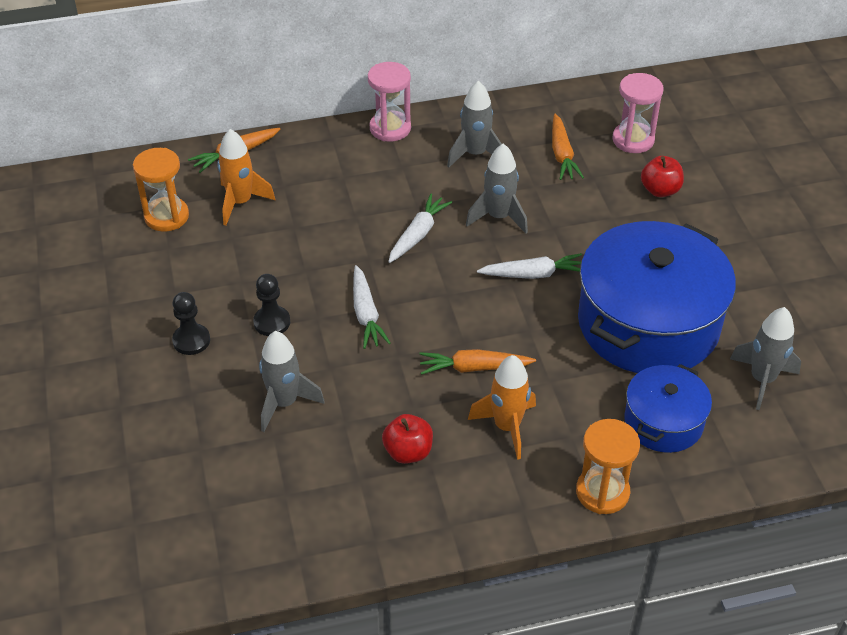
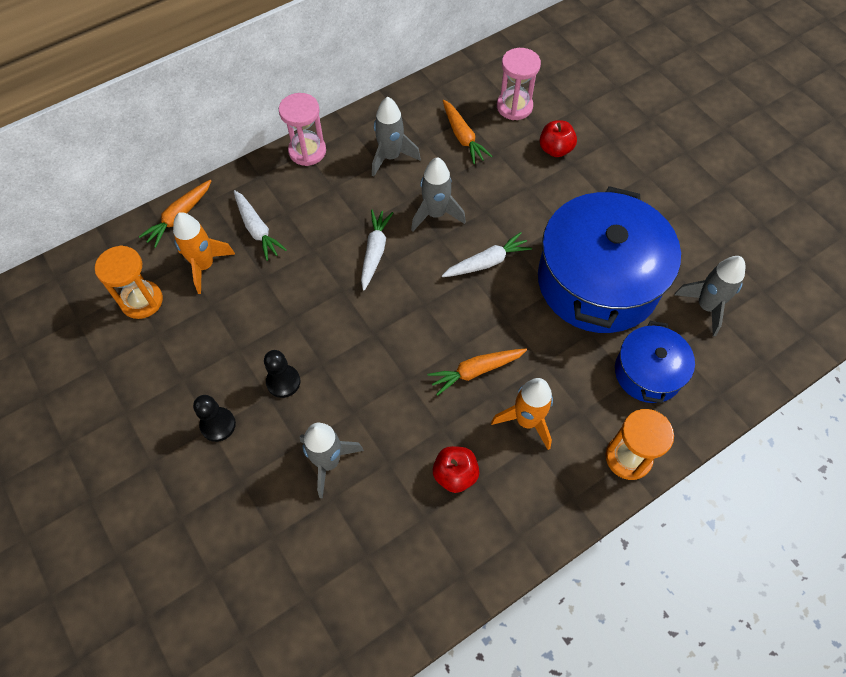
camera: 20 degrees left, 15 degrees up
(366, 314) = (363, 347): white carrot -> white carrot (257, 229)

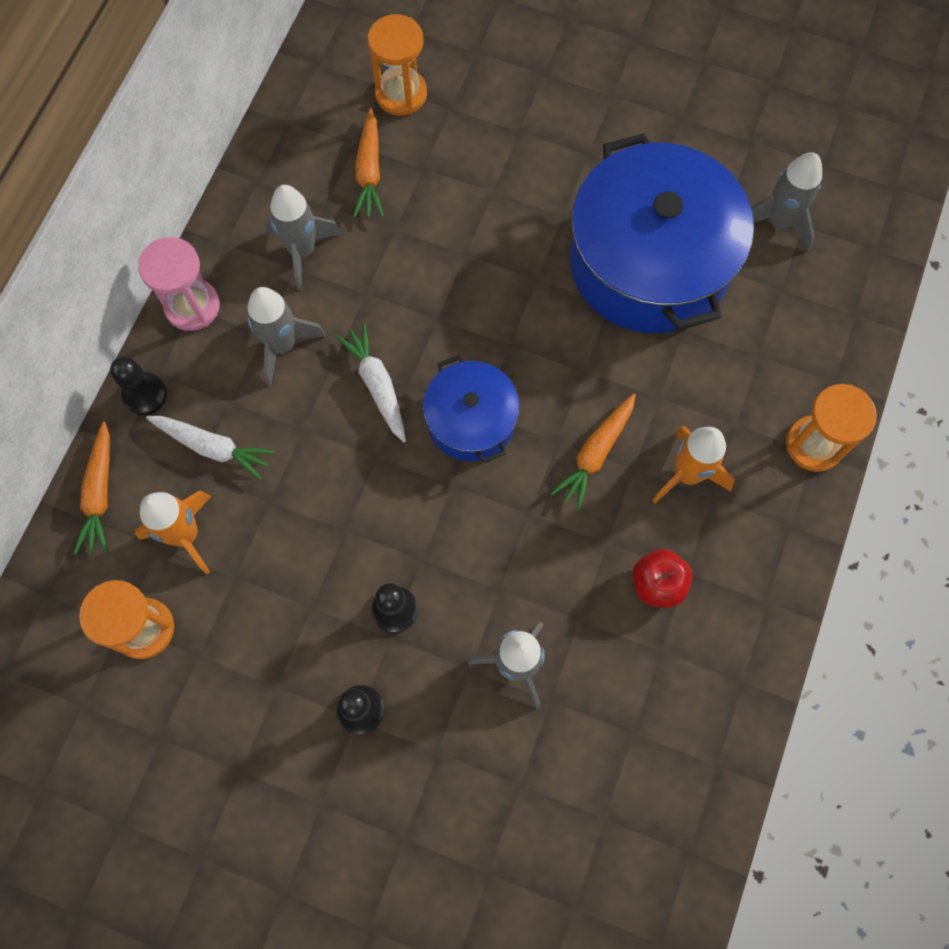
camera: 35 degrees left, 10 degrees up
(245, 181) = (145, 395): none -> black pawn
(435, 214) = (412, 293): grey rocket -> grey rocket (282, 345)
(463, 137) = (369, 172): orange carrot -> orange carrot turned 60 degrees clockwise
(487, 262) = (514, 316): white carrot -> none
(514, 107) = (401, 94): pink hourglass -> orange hourglass
(555, 149) = (489, 124): red apple -> none
(648, 372) = (771, 336): blue pot -> blue pot (471, 420)

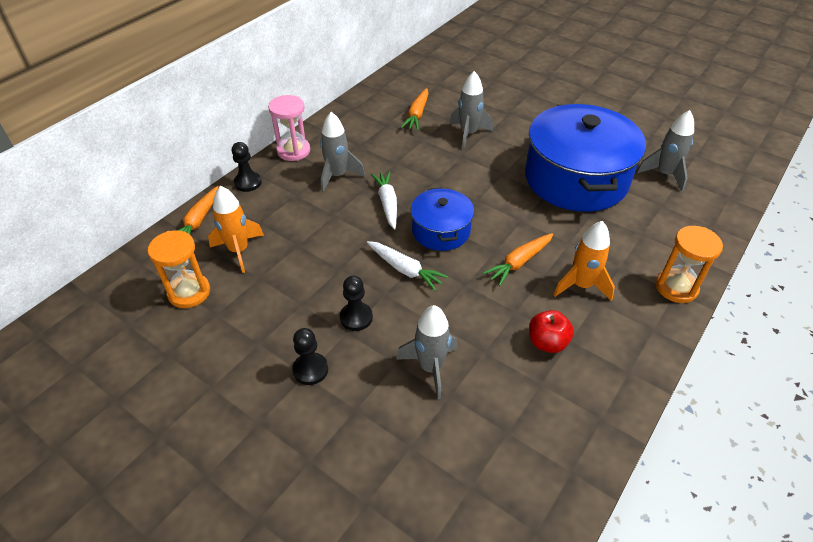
camera: 15 degrees right, 25 degrees down
(213, 447) = (276, 213): white carrot -> white carrot (405, 269)
(302, 251) = (366, 139): grey rocket -> grey rocket (468, 134)
(401, 94) = (446, 89): orange hourglass -> none

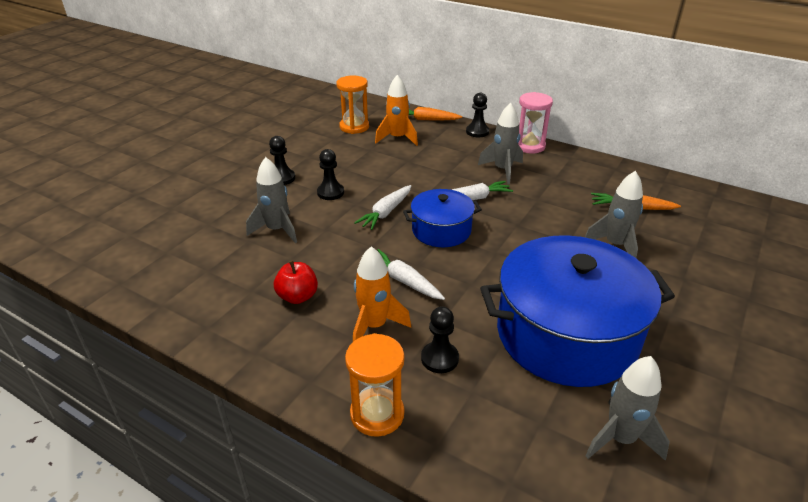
camera: 85 degrees right, 10 degrees down
(519, 262) = (404, 281): orange carrot -> white carrot
(612, 248) = (439, 358): none -> black pawn

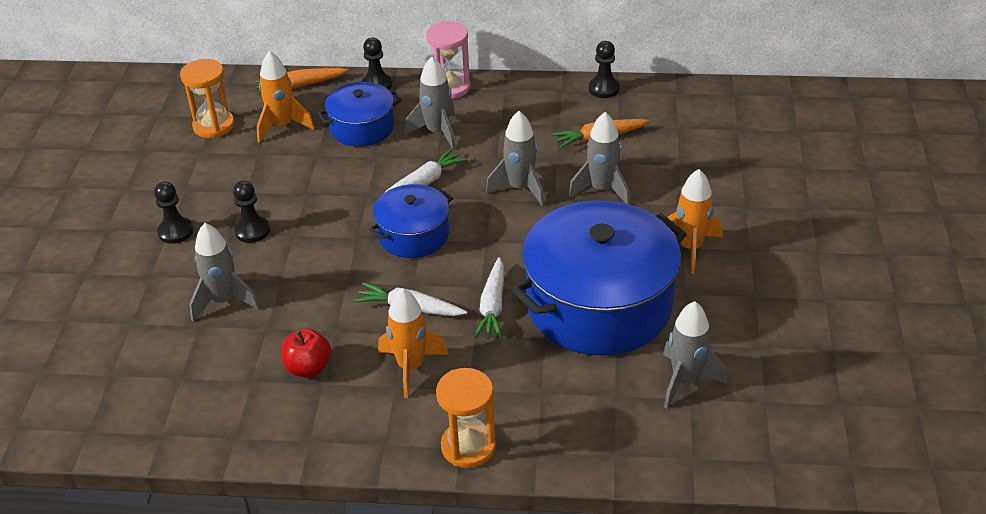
camera: 25 degrees left, 5 degrees up
(386, 212) = (337, 234): white carrot -> white carrot (492, 307)
(439, 358) = (494, 374): black pawn -> black pawn (604, 89)
(450, 153) = (362, 128): none -> blue pot
(545, 224) = (520, 188): none -> grey rocket
(678, 316) = (690, 248): none -> orange rocket

